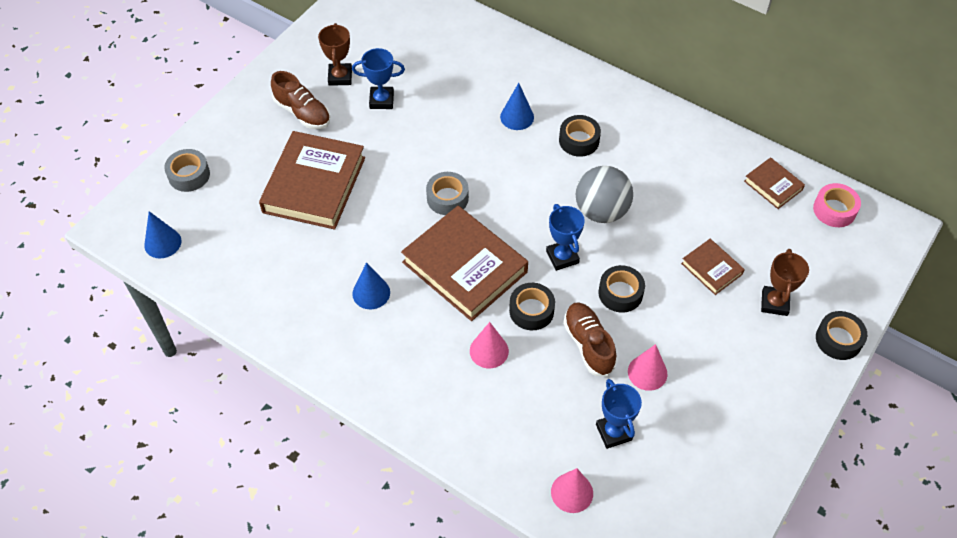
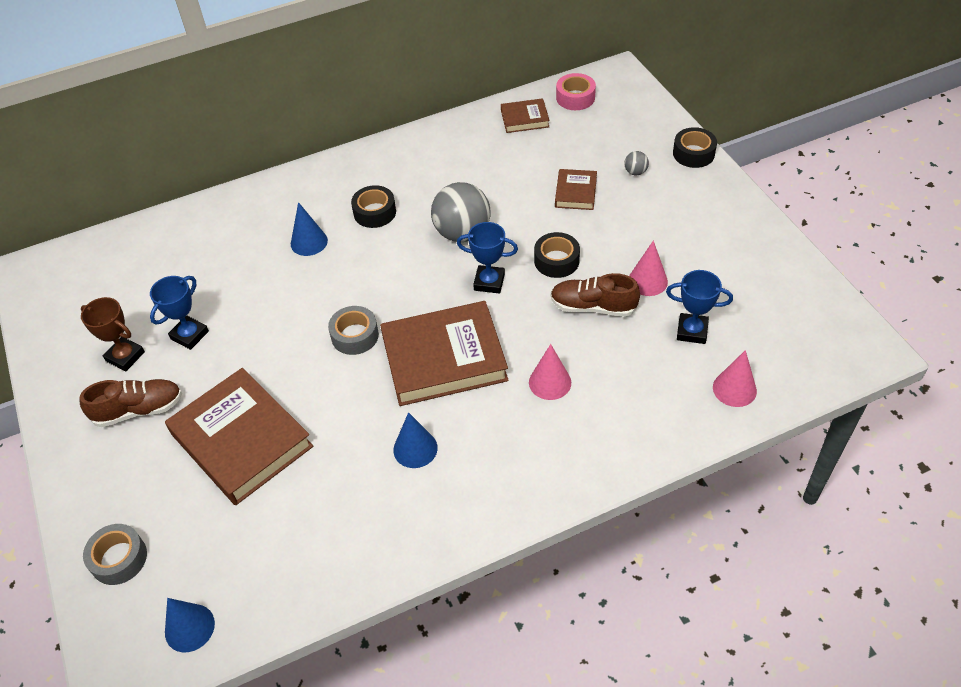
camera: 55 degrees left, 5 degrees down
(531, 311) = (529, 330): black tape -> none
(711, 269) = (575, 192): brown book -> brown book turned 75 degrees counterclockwise
(774, 303) = (635, 172): brown trophy -> grey ball

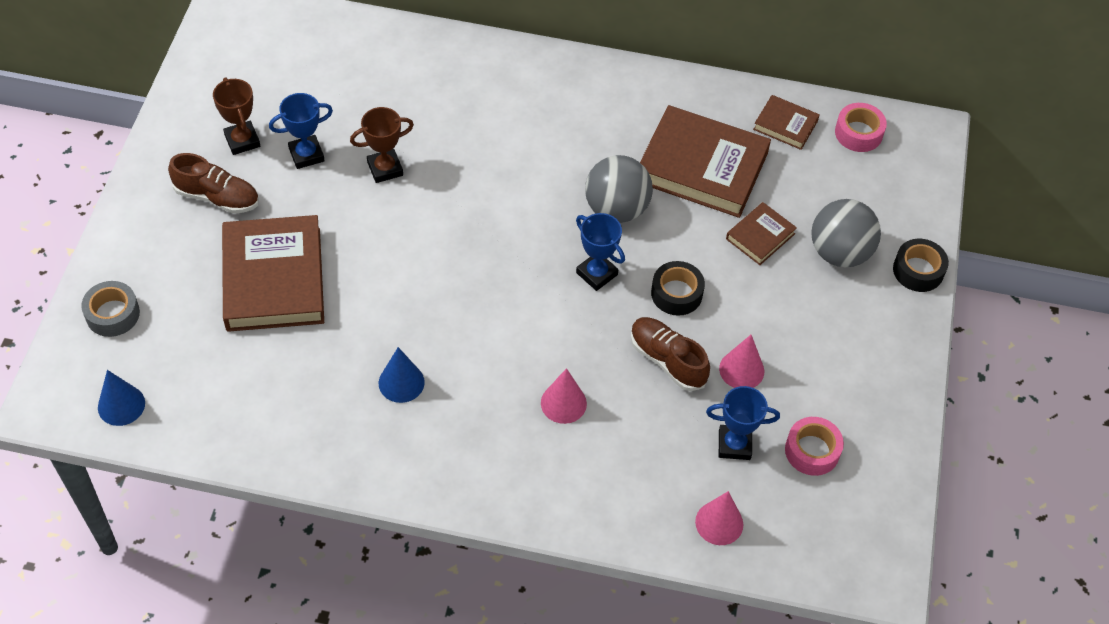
camera: 30 degrees right, 5 degrees up
(263, 308) = (385, 169): none -> brown trophy
(309, 242) = (474, 129): blue cone -> none
(355, 336) = (438, 247): grey tape -> none
(374, 212) = (556, 136): black tape -> none
(444, 358) = (494, 319): brown book -> brown book (702, 167)
(635, 172) = (839, 252): grey ball -> grey ball, size x2.34
(692, 331) = (734, 445): blue trophy -> blue trophy turned 45 degrees counterclockwise
(744, 301) = (812, 451): none -> pink tape

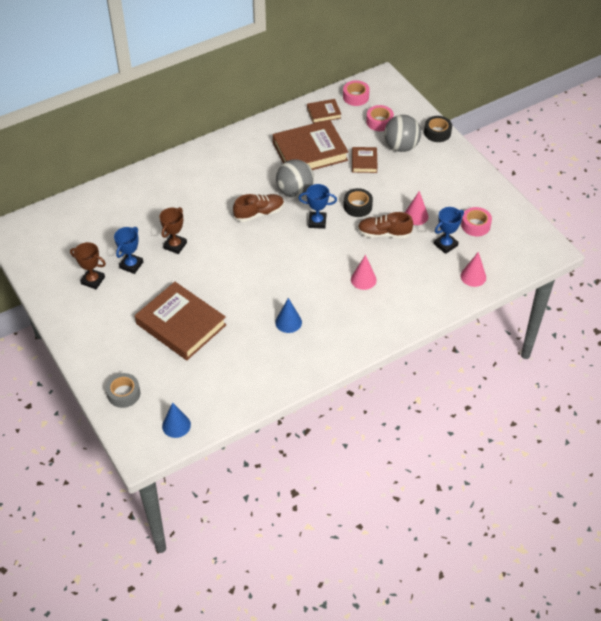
camera: 40 degrees left, 5 degrees down
(217, 197) = (111, 311): brown shoe -> brown shoe (259, 213)
(850, 194) = (379, 122): none -> pink tape

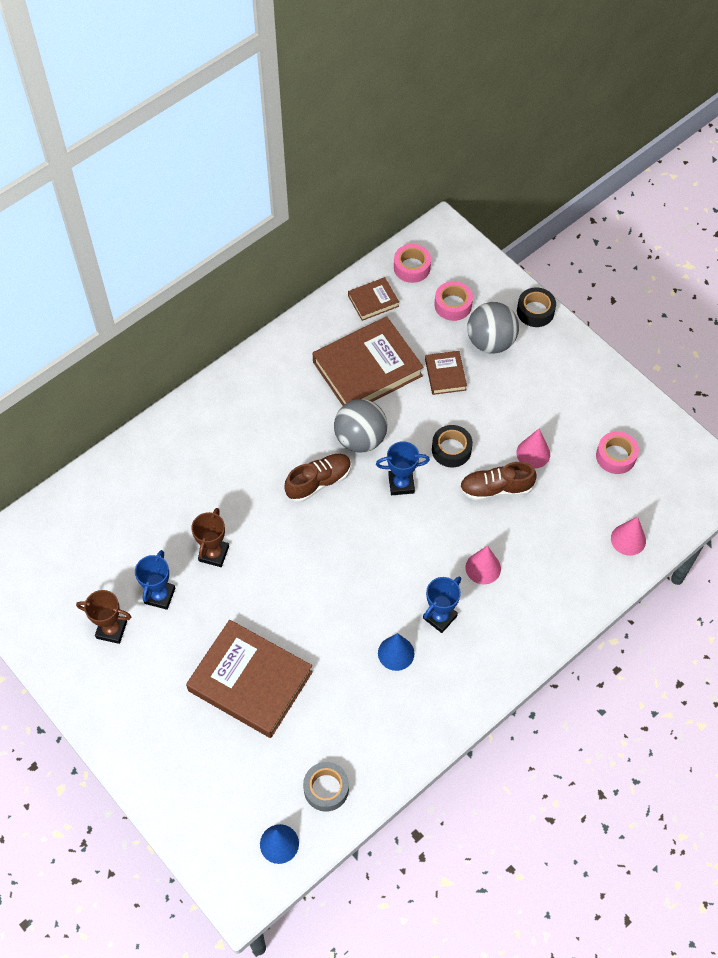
camera: 10 degrees left, 10 degrees up
(124, 394) = (196, 806): grey tape -> grey tape (326, 789)
(445, 245) = (582, 494): blue trophy -> blue trophy (440, 617)

